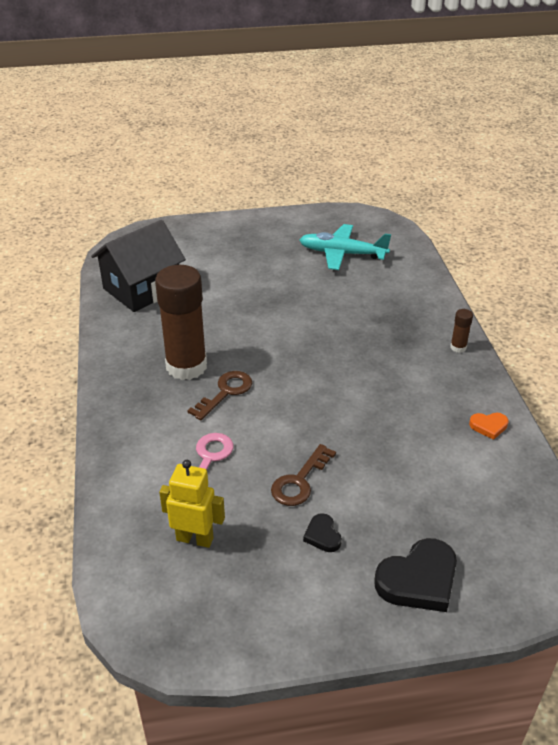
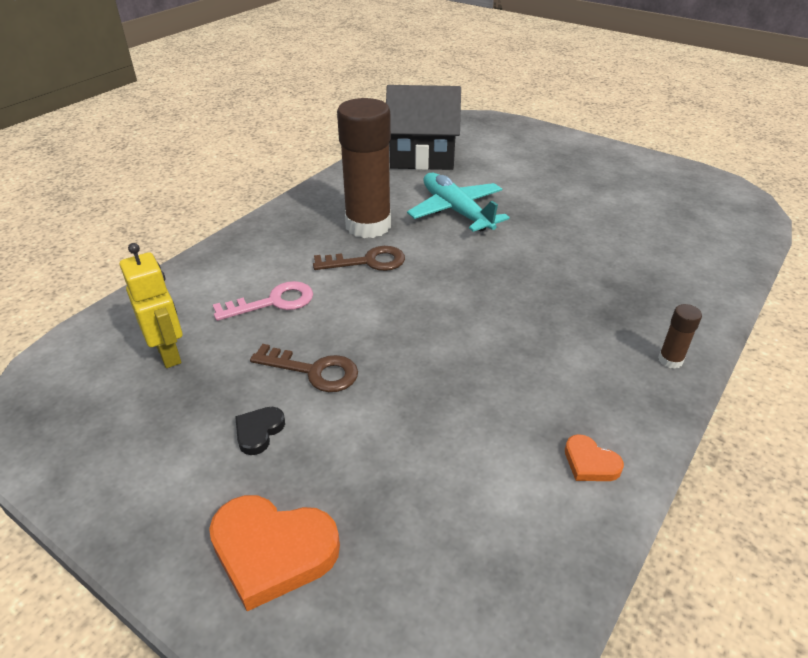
camera: 45 degrees right, 0 degrees up
(299, 481) = (314, 371): brown key -> brown key turned 150 degrees counterclockwise
(342, 254) = (653, 210): turquoise plane -> turquoise plane (456, 211)
(418, 580) = (272, 551): black heart -> orange heart

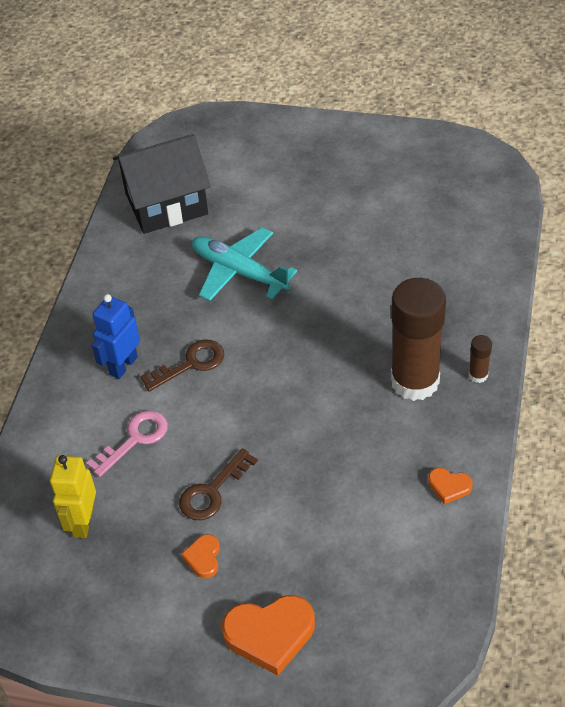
camera: 20 degrees left, 10 degrees up
(169, 354) = (82, 522): yellow robot -> yellow robot turned 120 degrees counterclockwise
(259, 432) = (203, 558): black heart -> orange heart
(306, 245) = (123, 365): none -> blue robot
(314, 371) = (212, 491): brown key -> brown key turned 135 degrees clockwise
(368, 225) = (166, 320): brown glue stick -> brown glue stick (415, 381)

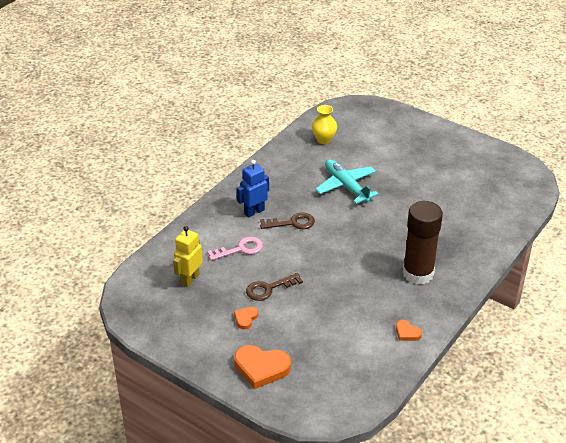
camera: 20 degrees right, 10 degrees down
(166, 203) = (324, 140): black house -> yellow vase
(478, 375) = (458, 283): brown glue stick -> none

